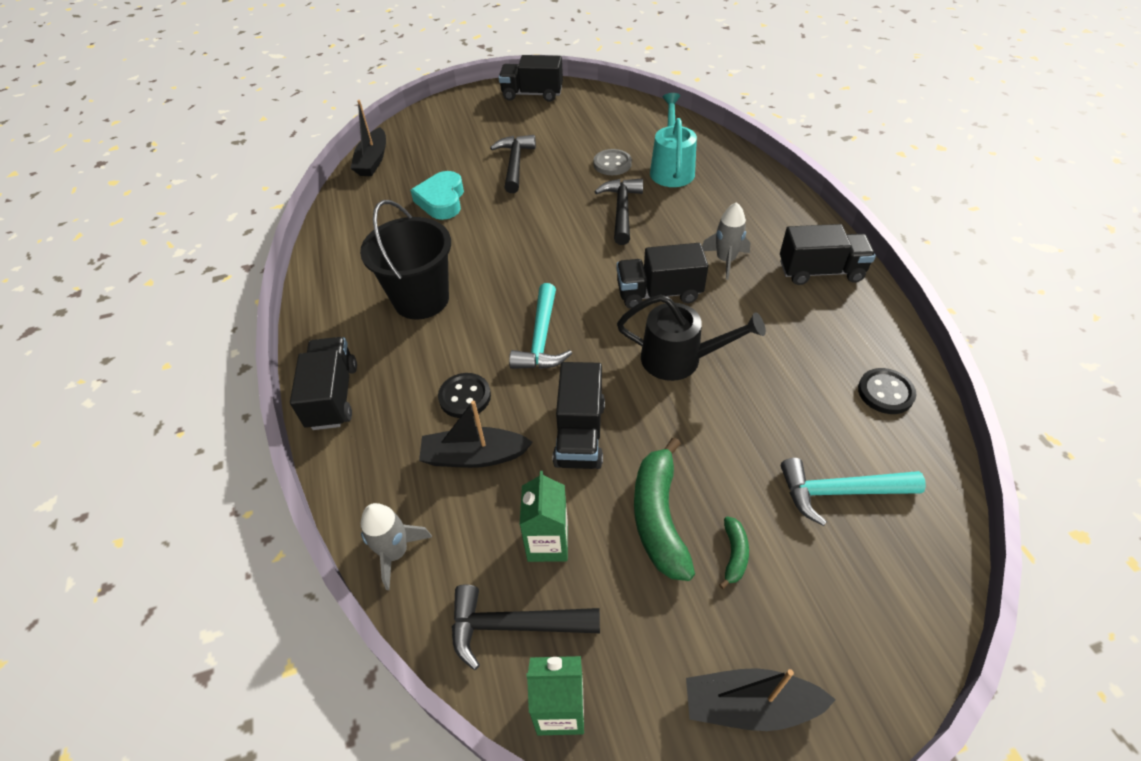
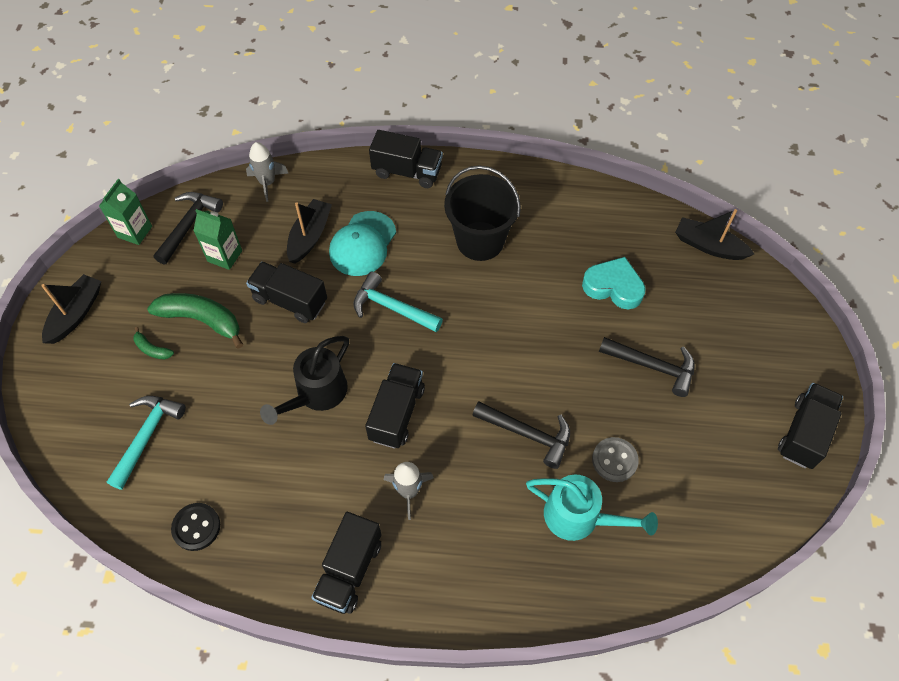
camera: 110 degrees right, 10 degrees up
(465, 397) = (362, 244): black button -> turquoise cap

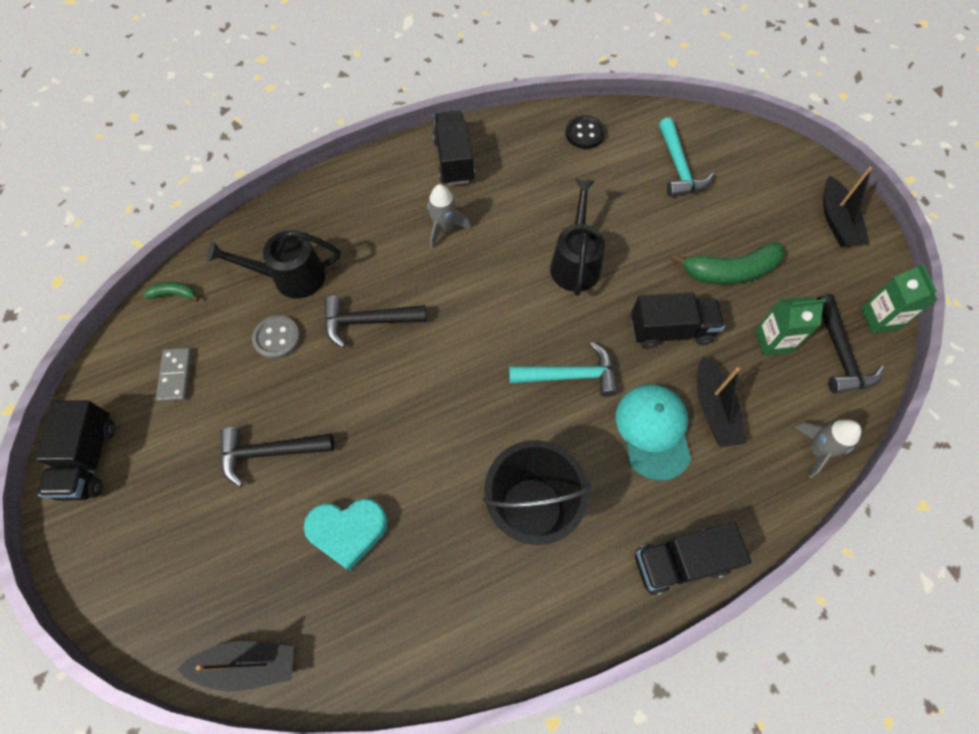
camera: 150 degrees right, 5 degrees up
(152, 349) = (744, 227): green banana -> green banana (174, 294)
(396, 413) = (495, 281): black truck -> none
(580, 517) = (290, 277): turquoise watering can -> black watering can
(716, 471) = (176, 375): none -> grey domino

